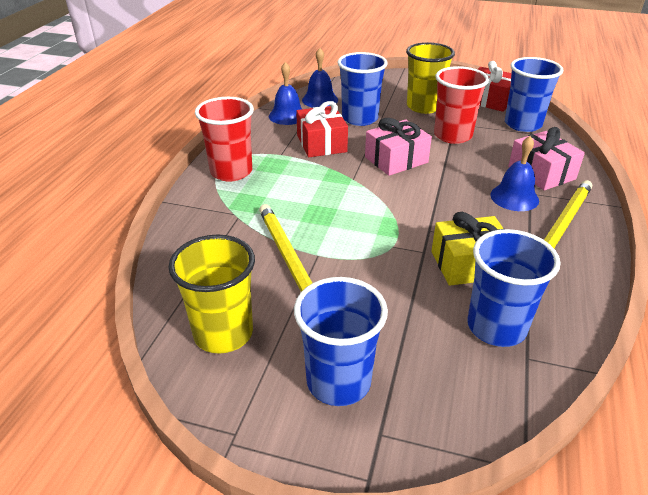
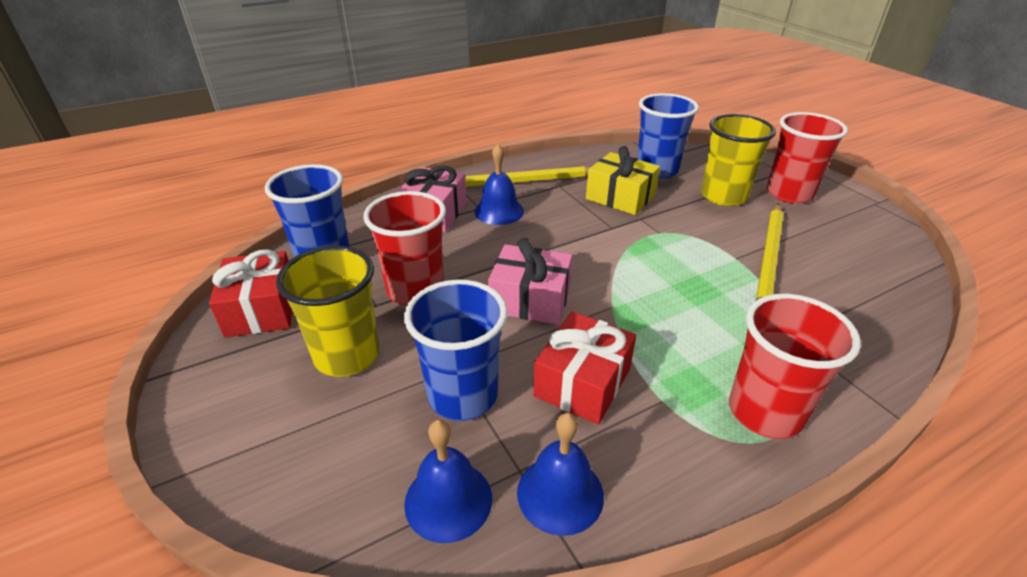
camera: 135 degrees left, 0 degrees up
(223, 333) = (863, 247): yellow cup -> yellow cup (723, 196)
(338, 381) = (789, 194): blue cup -> red cup

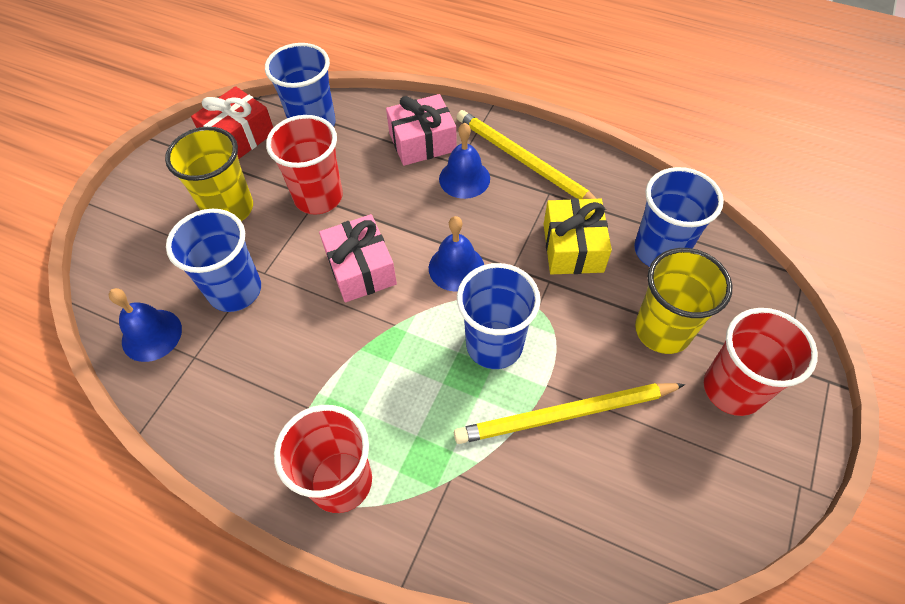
camera: 55 degrees right, 20 degrees up
(560, 493) = (188, 388): blue bell -> blue bell (456, 267)
(582, 382) = (293, 349): red gift -> none
(678, 265) = (494, 345): none -> blue cup

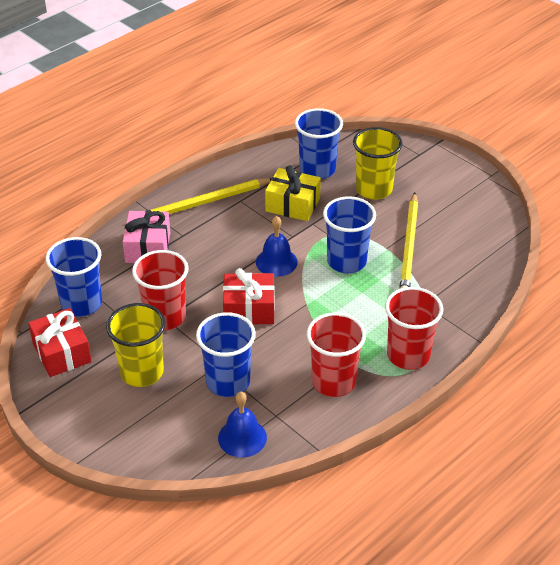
camera: 70 degrees left, 15 degrees down
(361, 269) = (249, 309): pink gift -> red gift
(464, 178) = (199, 236): blue bell -> none
(732, 389) = (424, 178): red cup -> red cup (333, 382)

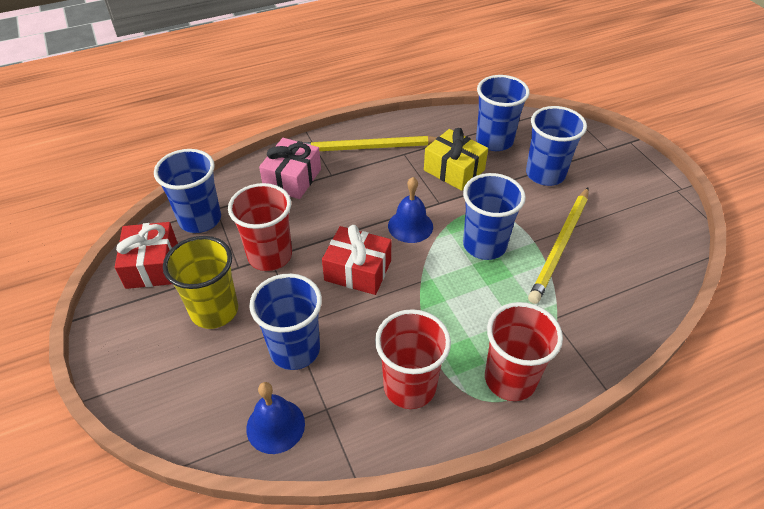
camera: 20 degrees right, 5 degrees up
(374, 189) = (545, 174): yellow cup -> blue cup

